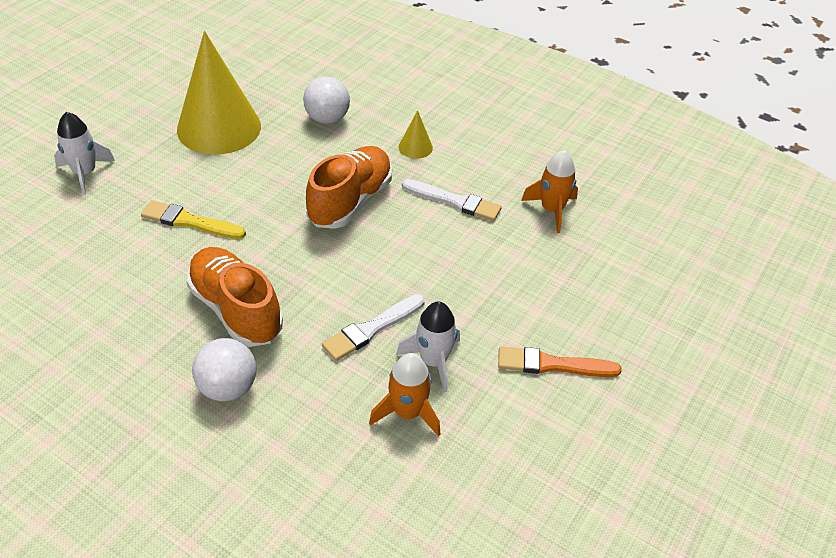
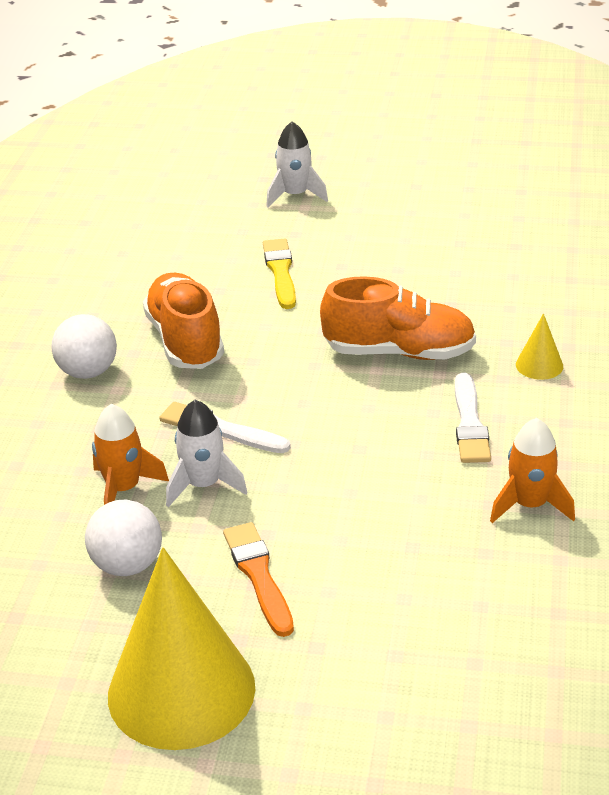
camera: 70 degrees right, 10 degrees down
(219, 128) = (434, 234): yellow cone -> yellow cone (181, 691)
(236, 310) = (185, 341): orange shoe -> orange shoe turned 45 degrees counterclockwise
(327, 119) = (523, 290): white ball -> white ball (127, 565)

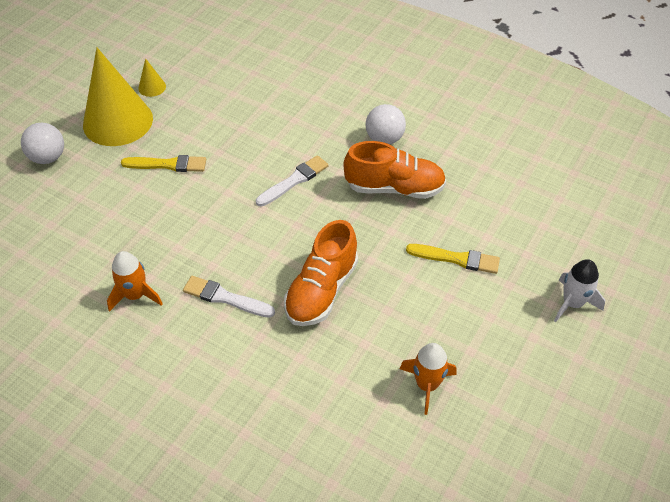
camera: 110 degrees right, 15 degrees up
(123, 489) = (268, 132): orange rocket -> orange rocket (427, 385)
(127, 565) = (210, 121): white ball -> white ball (48, 157)
(203, 485) = (250, 162): white rocket -> none
(259, 576) = (167, 165): orange brush -> yellow brush
(539, 365) = (261, 364): yellow cone -> yellow cone (152, 87)

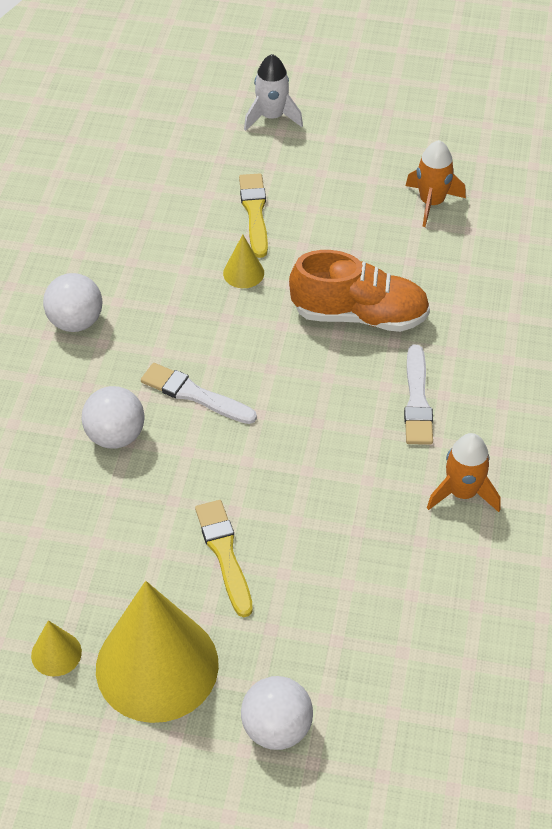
camera: 110 degrees left, 0 degrees up
(281, 138) = (115, 436): none -> white ball
(394, 188) = (165, 290): orange shoe -> none
(394, 234) = (243, 273): none -> yellow cone

